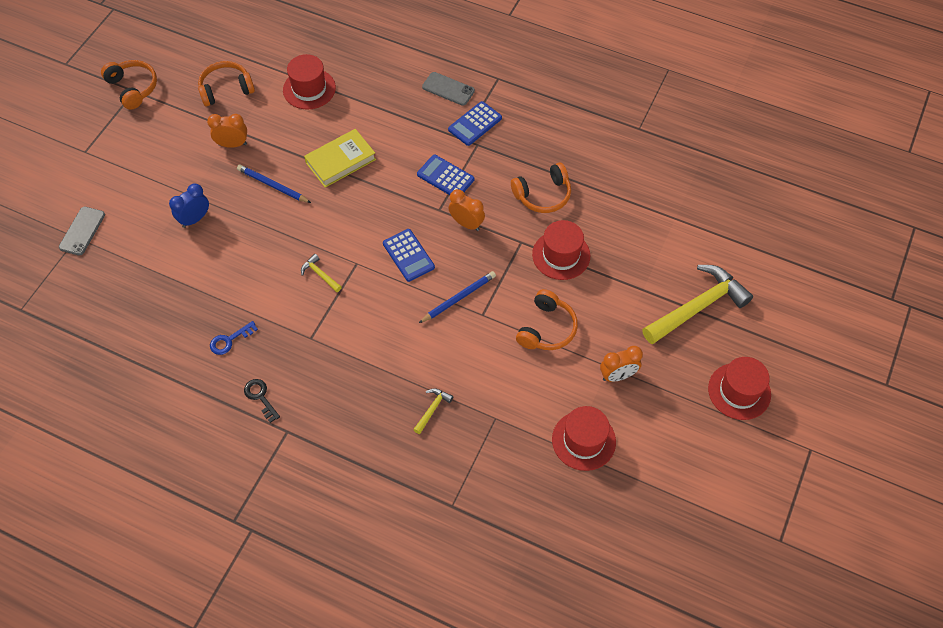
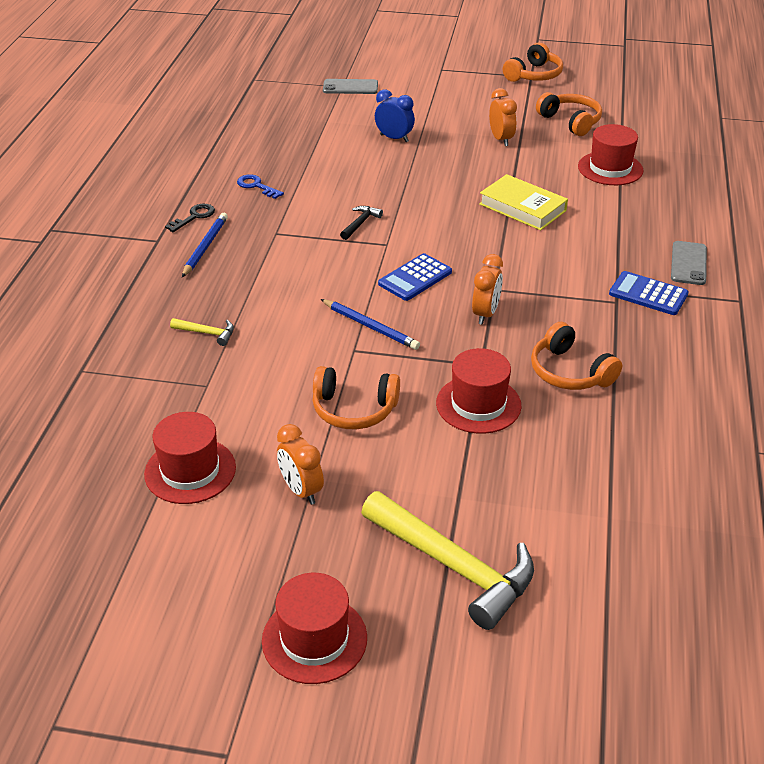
camera: 75 degrees right, 20 degrees down
(273, 185) = (462, 172): blue pencil -> blue pencil (205, 247)
(320, 274) = (360, 223): yellow hammer -> black hammer
(445, 177) = (547, 285): blue calculator -> none

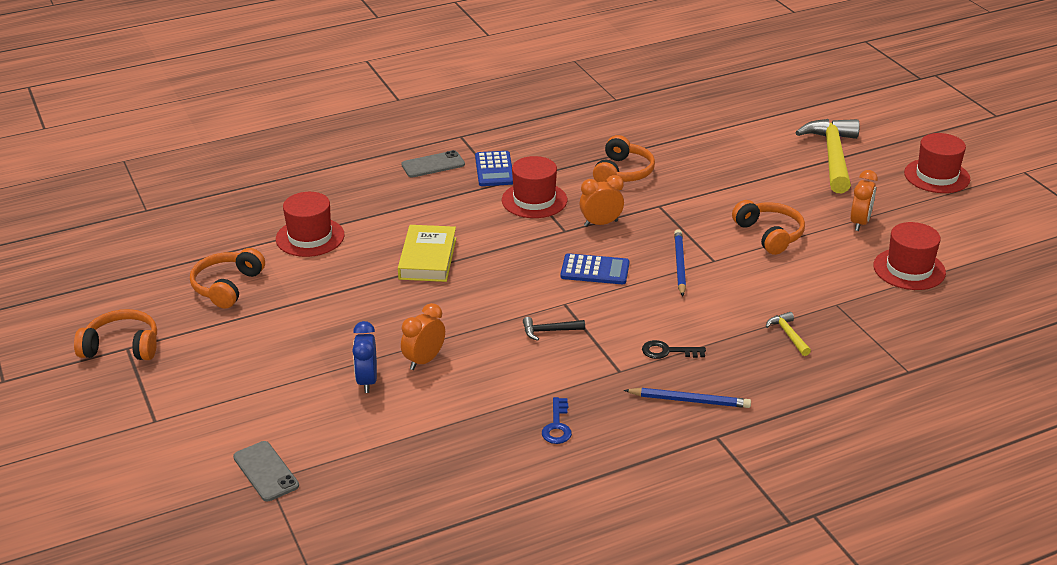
camera: 125 degrees left, 5 degrees down
(194, 217) = (654, 436): black key -> black key (667, 351)
(205, 247) = (689, 400): blue pencil -> blue pencil turned 150 degrees counterclockwise
(478, 404) = (699, 193): red hat -> red hat (534, 200)
(501, 139) = (306, 313): orange clock -> orange clock (424, 360)

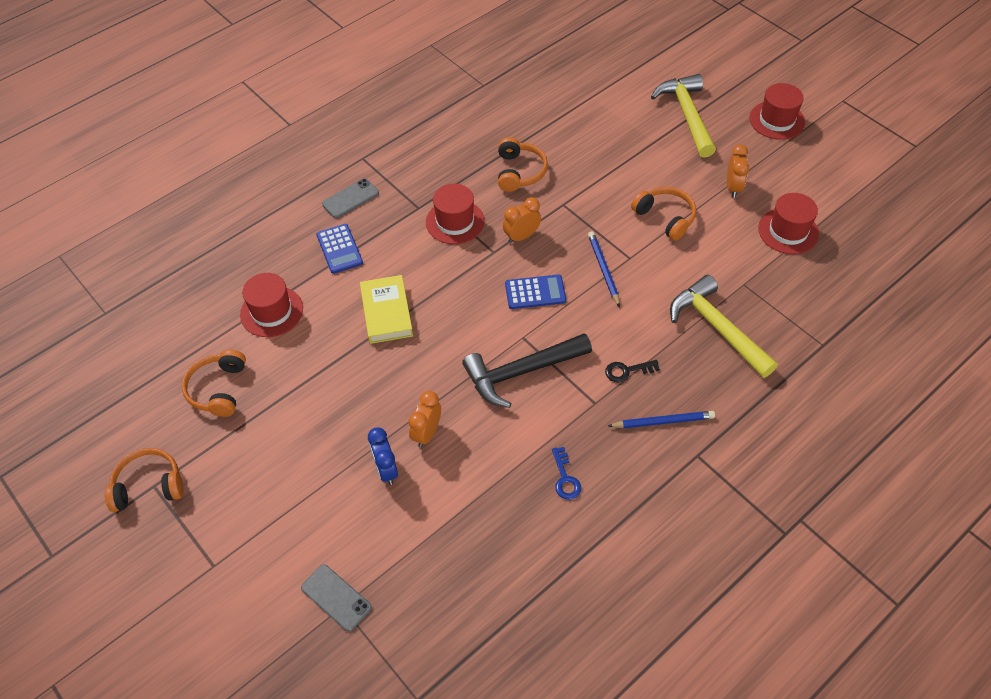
camera: 15 degrees left, 20 degrees up
(494, 169) = (407, 192): blue calculator -> blue calculator (339, 249)
(549, 331) = (521, 372): black hammer -> black hammer, size x2.34
(788, 334) = (717, 328): yellow hammer -> yellow hammer, size x2.34

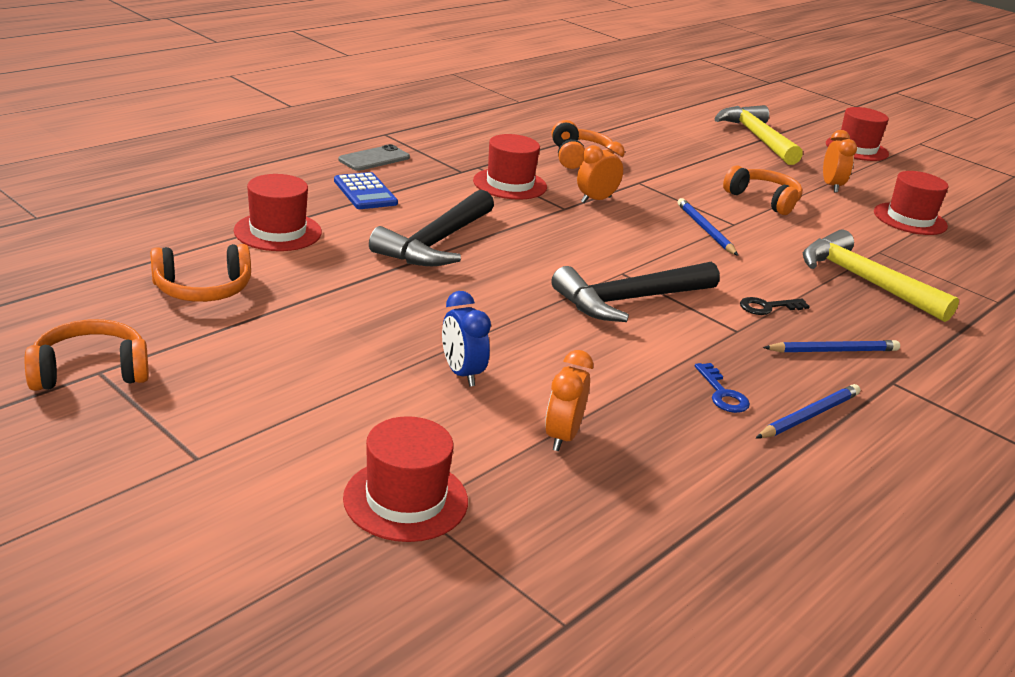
camera: 10 degrees left, 25 degrees down
(218, 389) = (203, 289): orange headphones -> orange headphones turned 105 degrees counterclockwise
(336, 597) = (405, 499): grey phone -> red hat
(386, 312) = (436, 242): yellow book -> black hammer
(427, 433) = (514, 344): orange clock -> orange clock (562, 436)
(535, 292) = (626, 240): blue calculator -> none
(622, 498) = (809, 416): none -> blue pencil

